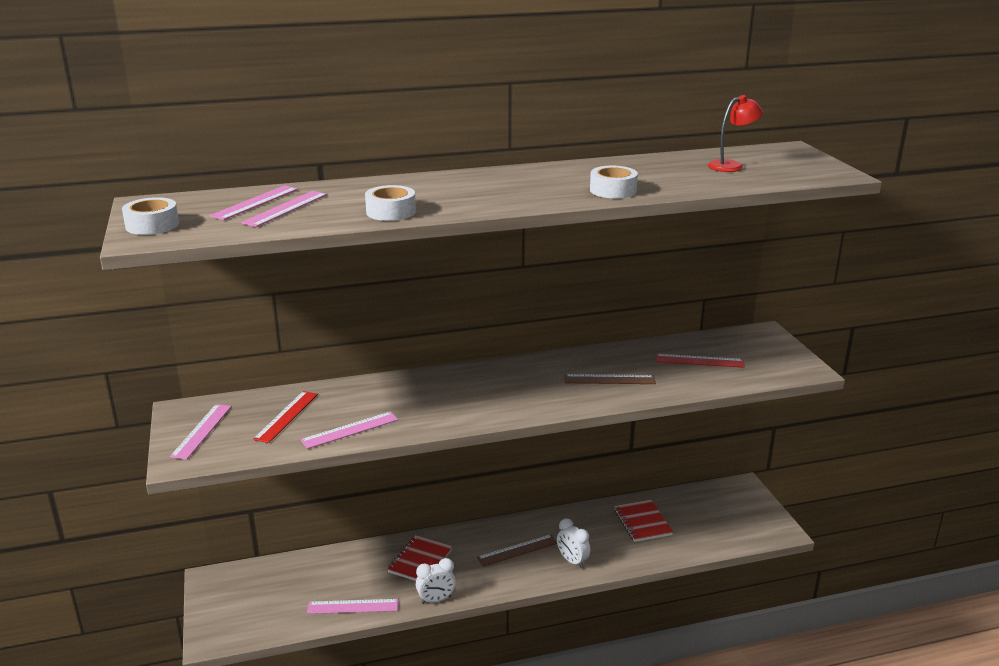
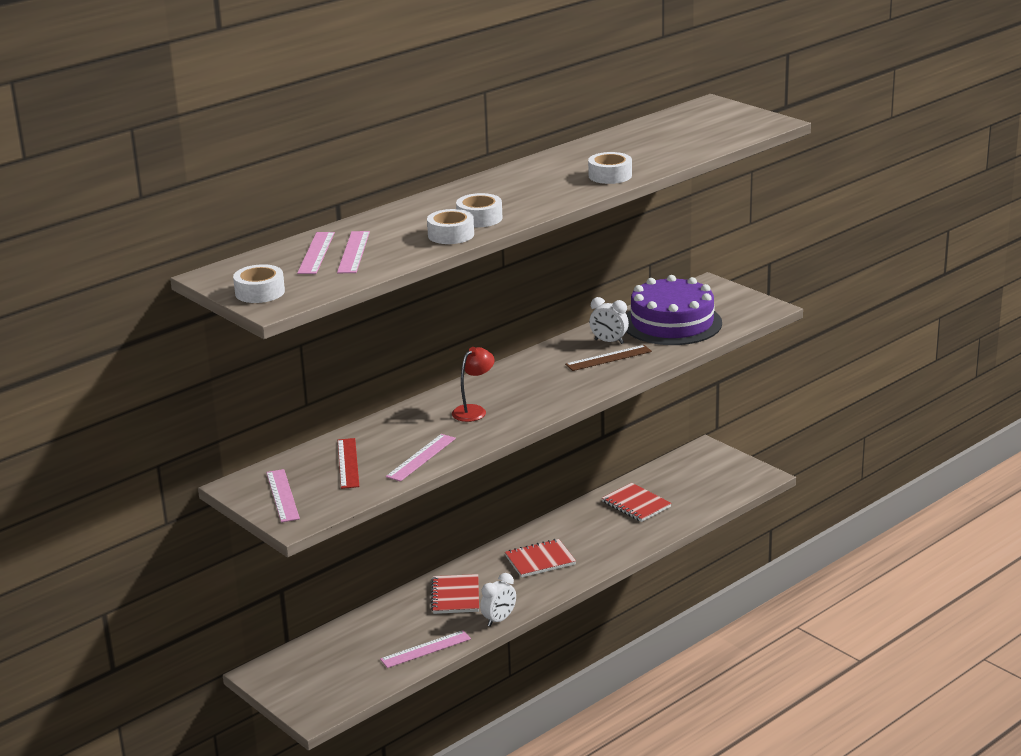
camera: 25 degrees left, 0 degrees up
(438, 203) = (479, 218): none -> white tape
(517, 550) = (540, 560): brown ruler -> red notebook
(572, 561) = (597, 553): white clock -> white clock (609, 341)
(699, 361) = (672, 323): red ruler -> purple cake
(731, 166) = (680, 131): red lamp -> red lamp (474, 410)

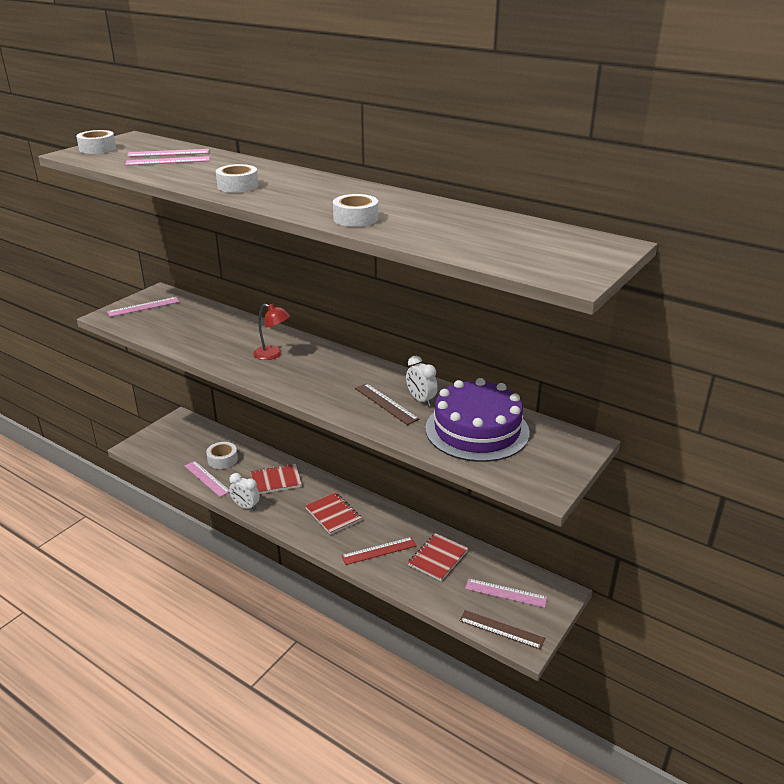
camera: 75 degrees right, 5 degrees up
(348, 463) = (187, 320): red ruler -> red ruler (379, 551)
(421, 457) = (194, 345): pink ruler -> pink ruler (505, 593)
(451, 235) = (200, 181): white tape -> white tape (222, 460)
(609, 341) = (421, 400): white clock -> white clock turned 45 degrees counterclockwise
(742, 485) = (501, 629): none -> brown ruler

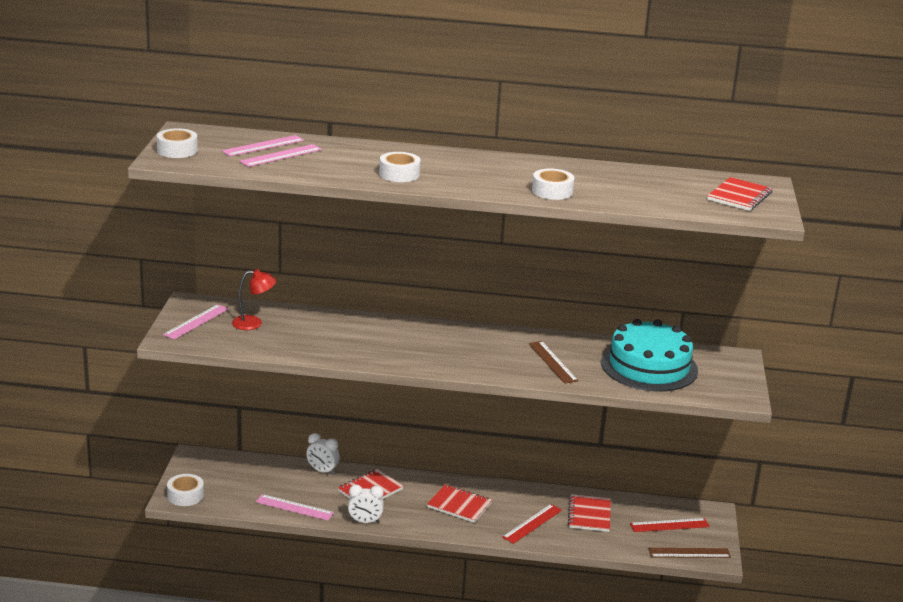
camera: 30 degrees left, 5 degrees down
(222, 460) = (291, 485): white tape -> white tape (185, 495)
(273, 354) = (398, 341): red lamp -> red lamp (254, 323)
(386, 403) = (552, 362): brown ruler -> brown ruler turned 45 degrees clockwise
(421, 400) = (578, 352): white clock -> white clock (322, 471)
(477, 430) = (649, 366): purple cake -> turquoise cake
(505, 593) = (669, 525): pink ruler -> red ruler
(561, 252) = (739, 196): none -> red notebook

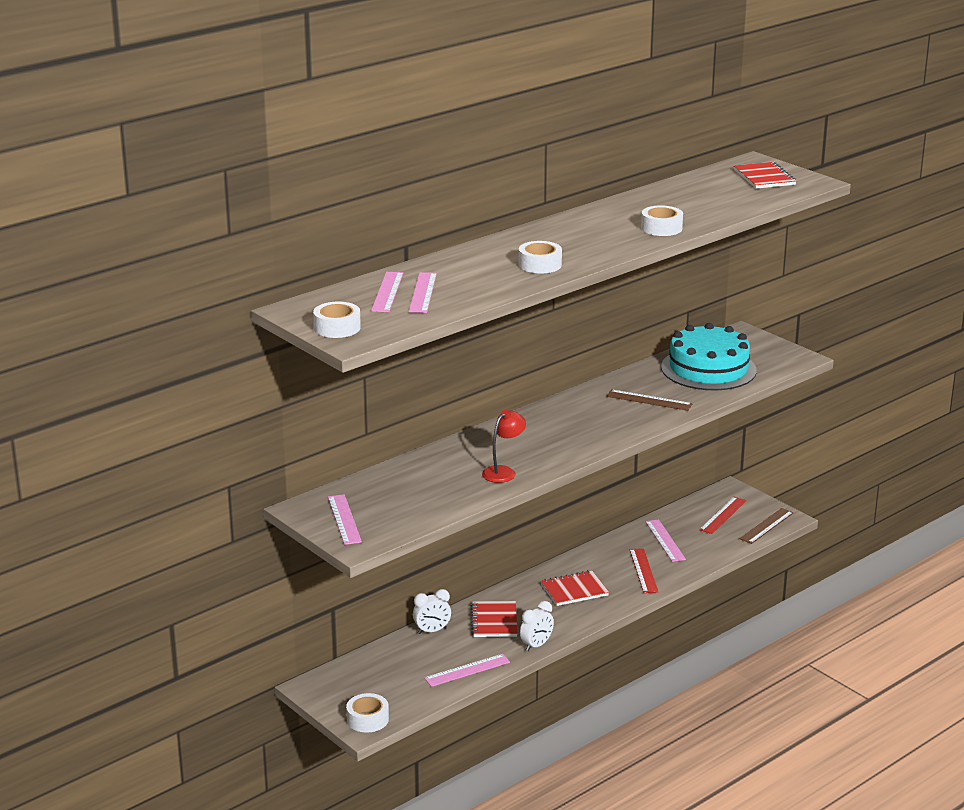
camera: 45 degrees left, 0 degrees up
(254, 323) = (390, 494): red lamp -> red lamp (503, 472)
(589, 515) = (665, 540): red notebook -> pink ruler

